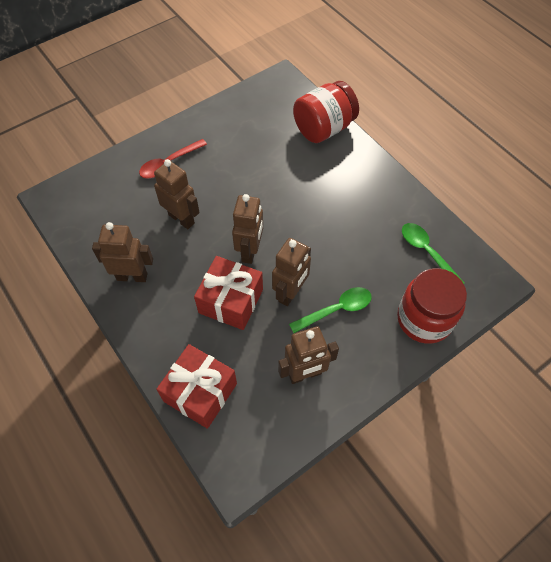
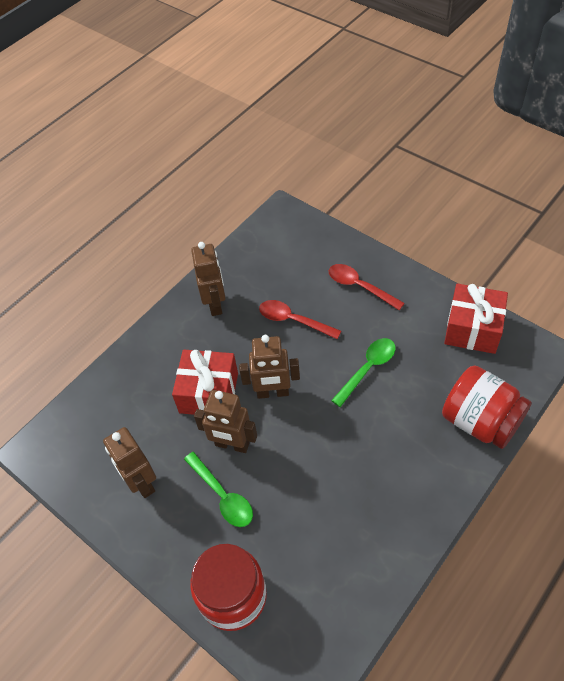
camera: 80 degrees right, 5 degrees down
(181, 219) = (293, 320): brown robot -> red spoon
(200, 392) = (108, 396): red gift -> red gift (472, 329)
(426, 252) = (329, 584): green spoon -> green spoon (367, 369)

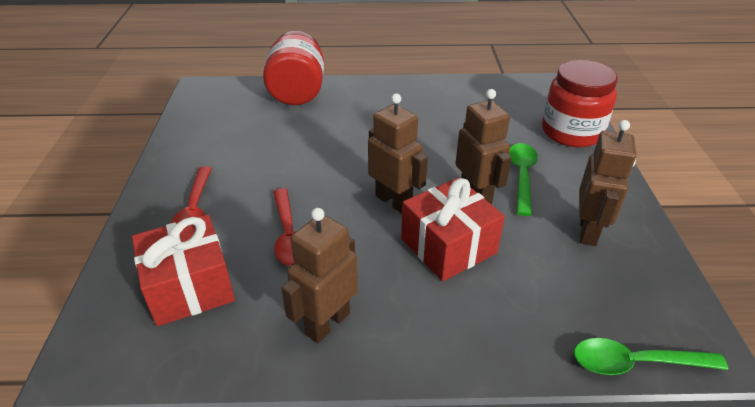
camera: 135 degrees left, 15 degrees down
(367, 369) = (303, 159): green spoon -> green spoon (635, 363)
(472, 329) = (200, 124): red gift -> red gift (189, 287)

